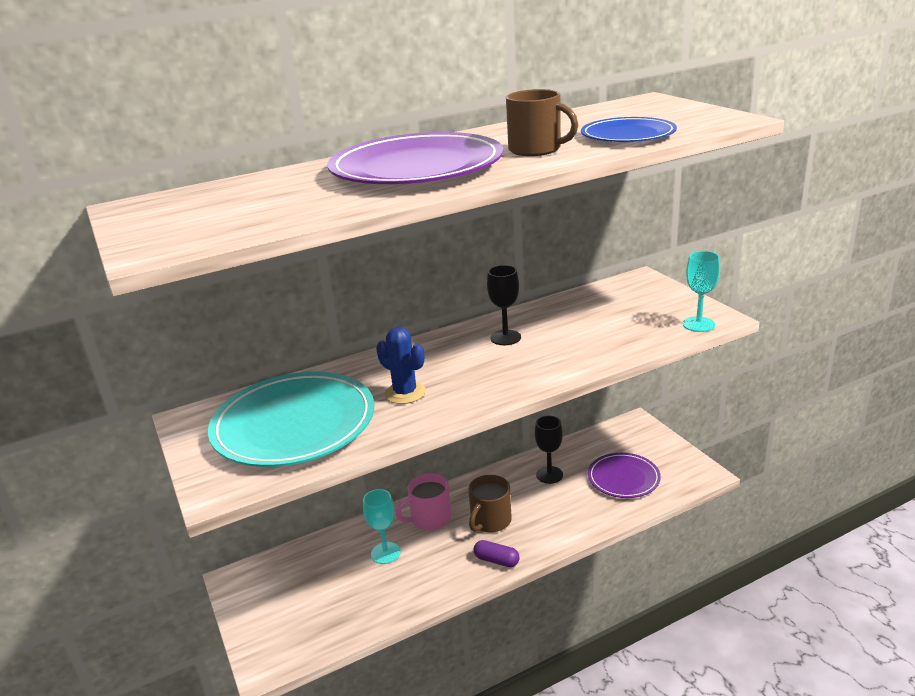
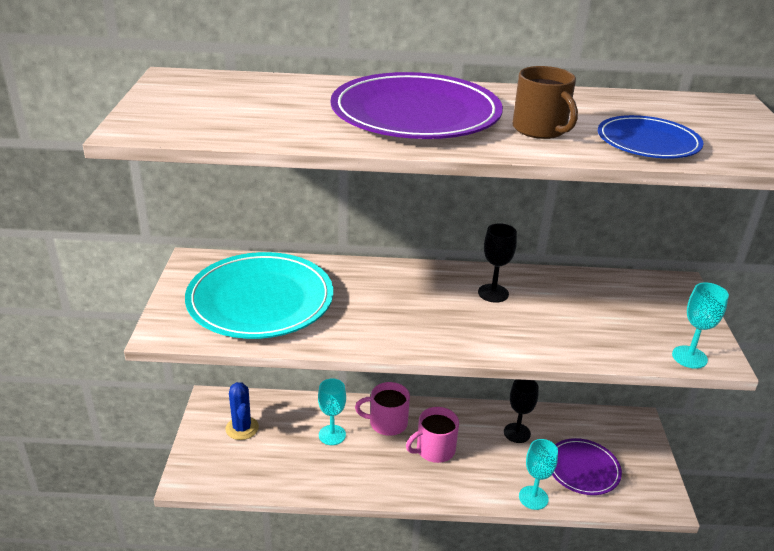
camera: 25 degrees right, 5 degrees up
(405, 393) = (364, 310): blue cactus -> blue cactus (242, 428)
(490, 521) = (434, 449): brown mug -> pink mug
(496, 560) = (413, 487): purple capsule -> none
(603, 519) = (533, 498): none -> turquoise goblet

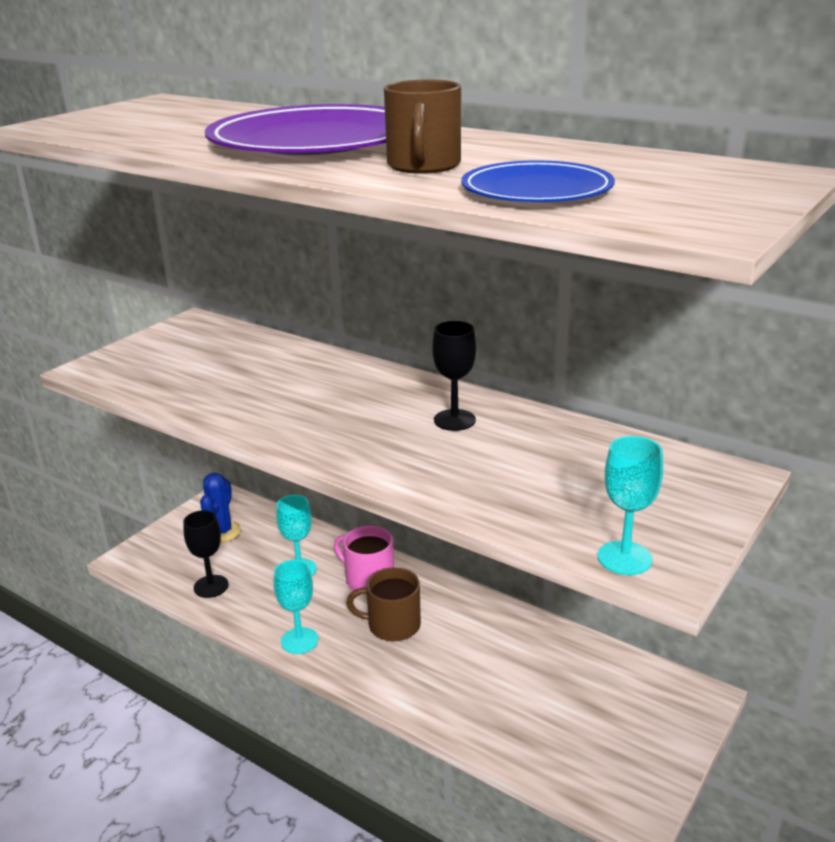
camera: 35 degrees right, 5 degrees down
(260, 300) = (204, 365): turquoise plate -> none
(434, 449) = (392, 625): pink mug -> brown mug
(517, 433) = (511, 646): black goblet -> black goblet (211, 586)
(533, 498) = (457, 723): turquoise goblet -> turquoise goblet (299, 640)
(583, 469) = (557, 720): purple plate -> none

